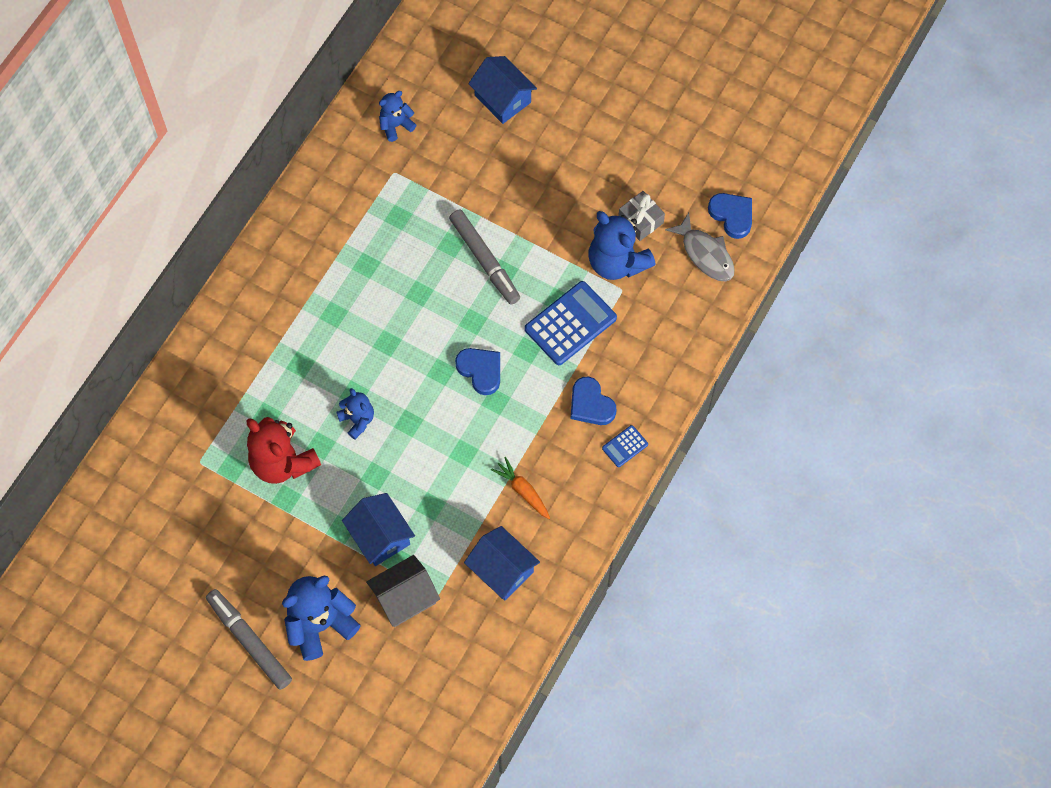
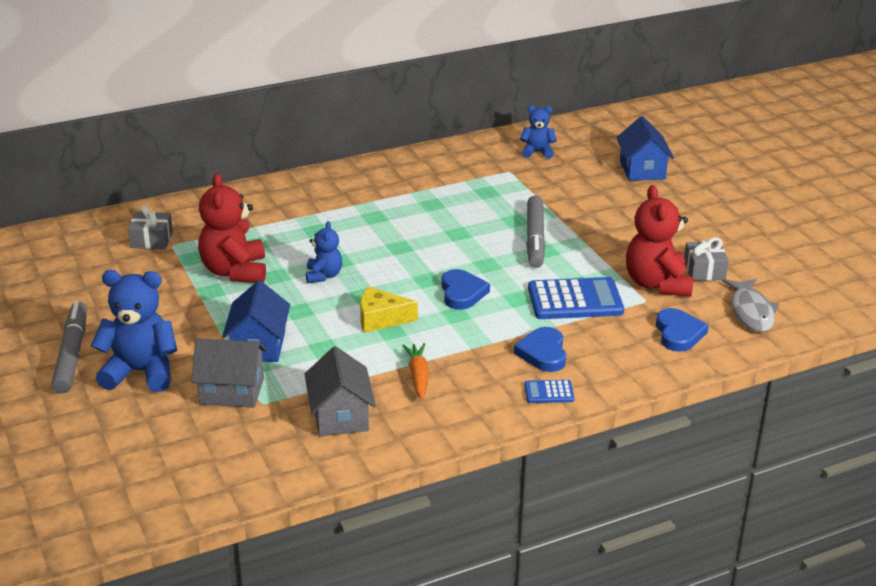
camera: 35 degrees right, 35 degrees down
(176, 467) = (151, 240): none -> grey gift
(444, 443) = (381, 319): none -> yellow cheese
(502, 570) = (340, 416): blue house -> grey house
(617, 262) = (657, 284): blue teddy bear -> red teddy bear
(732, 215) = (800, 301): blue heart -> blue heart (678, 333)

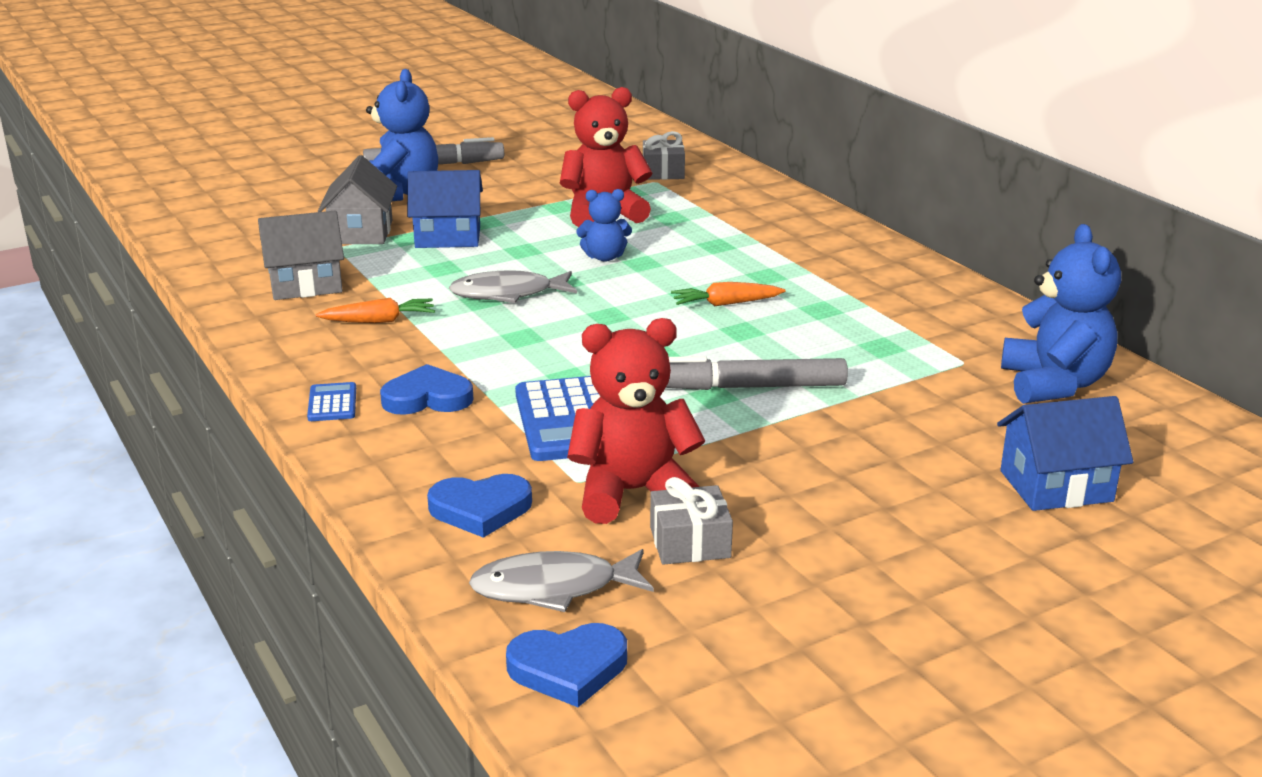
camera: 85 degrees right, 5 degrees down
(381, 319) = (508, 294): yellow cheese -> grey fish
(416, 235) = (725, 304): none -> orange carrot
(462, 293) = (578, 339): blue heart -> blue heart (568, 668)
(537, 152) = (1054, 384): blue teddy bear -> blue teddy bear, size x1.79

